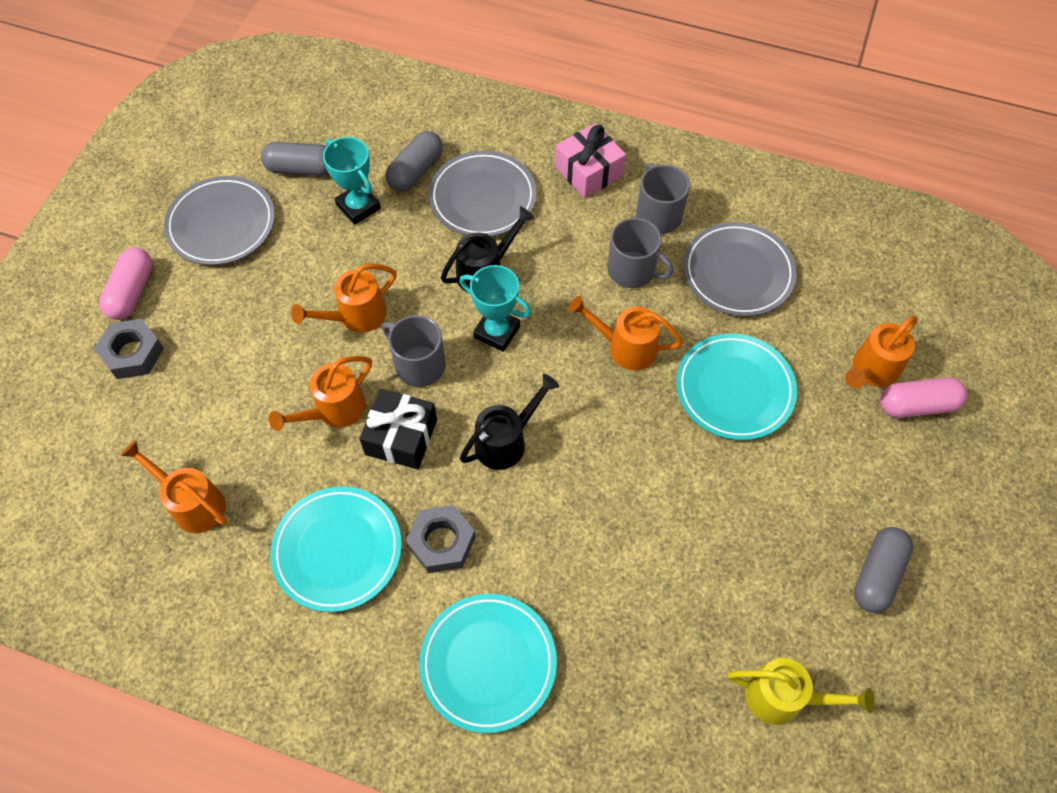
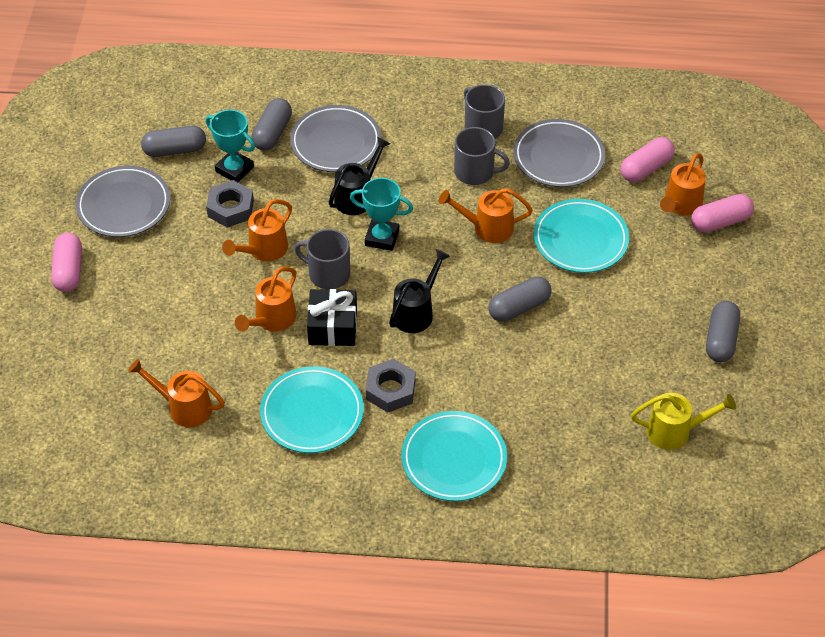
camera: 15 degrees left, 10 degrees down
(132, 353) = (89, 314): grey nut -> grey nut (230, 208)
(589, 171) = (416, 106): pink gift -> none
(632, 465) = (519, 307): none -> grey capsule
(841, 311) = (646, 168): none -> pink capsule

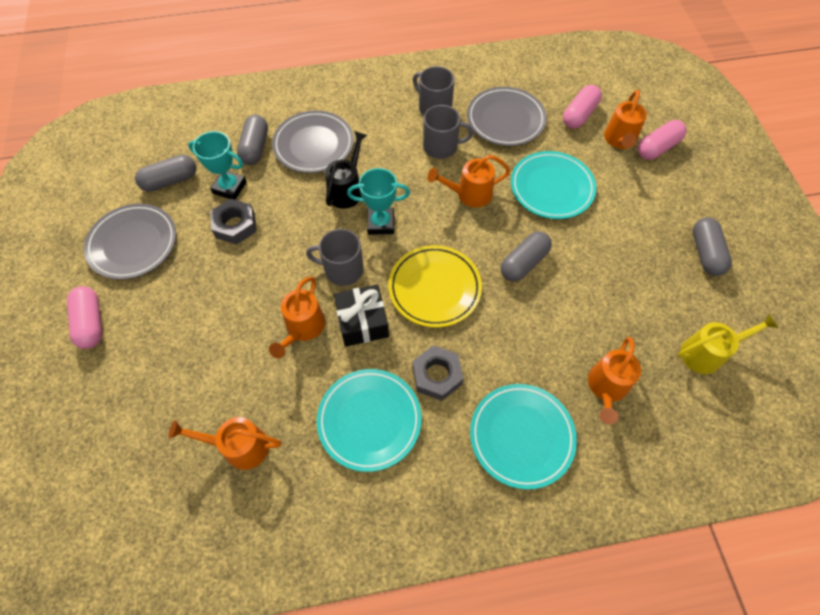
camera: 15 degrees left, 10 degrees up
(263, 250) = (276, 260): orange watering can -> orange watering can (606, 388)
(416, 311) = (434, 288): black watering can -> yellow plate

